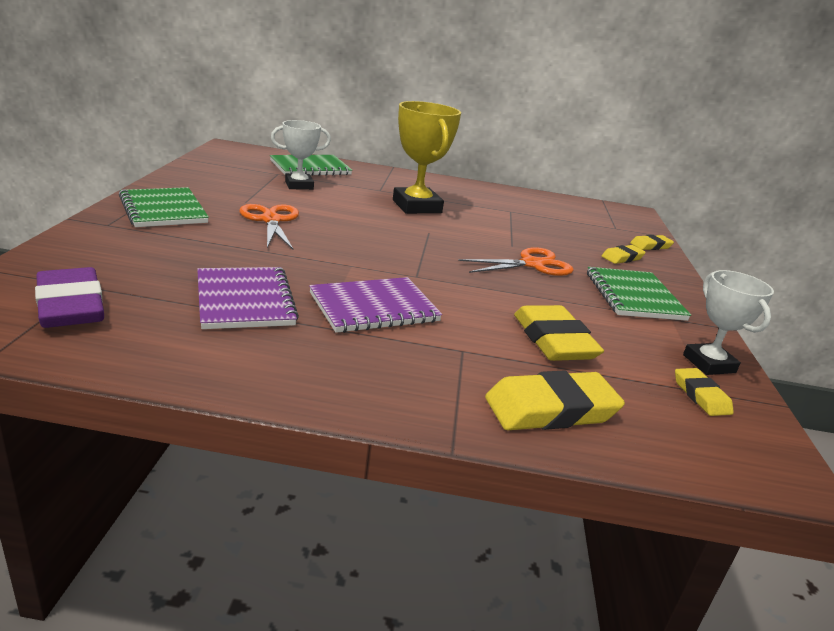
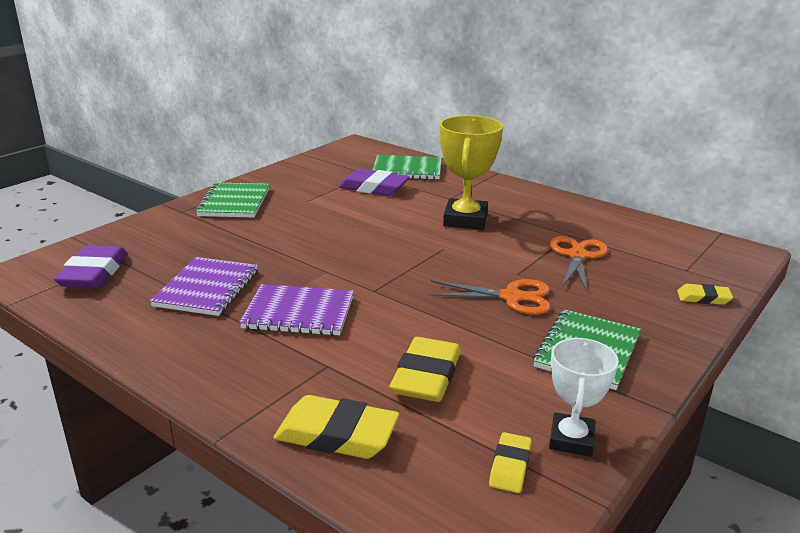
camera: 35 degrees right, 0 degrees up
(271, 220) = (308, 220): orange scissors -> orange scissors (577, 255)
(299, 185) = (374, 188): white trophy -> purple eraser
(622, 258) = (639, 306): yellow eraser -> none

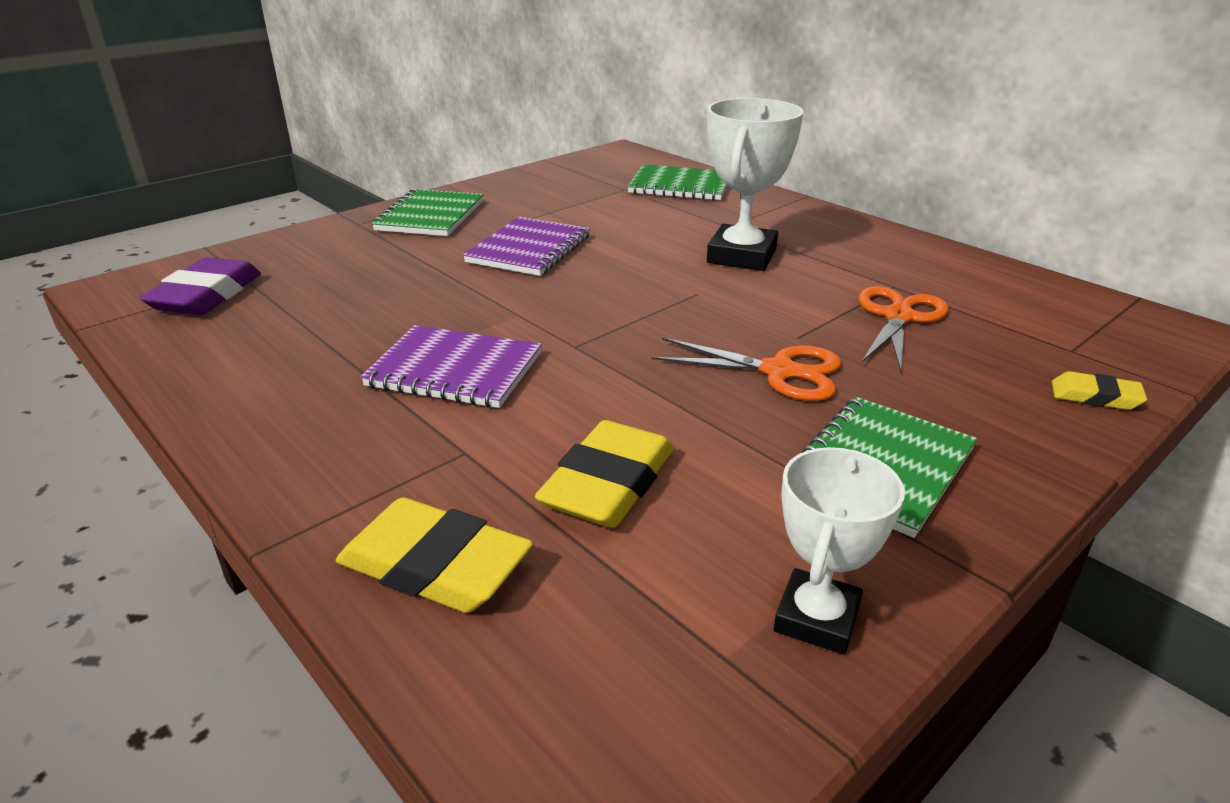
camera: 10 degrees right, 5 degrees up
(207, 288) = (343, 326): purple notebook -> purple notebook (529, 249)
(374, 188) = (625, 207): purple eraser -> none
(465, 220) = (742, 256): yellow trophy -> white trophy
(510, 466) = (697, 655): yellow eraser -> none

